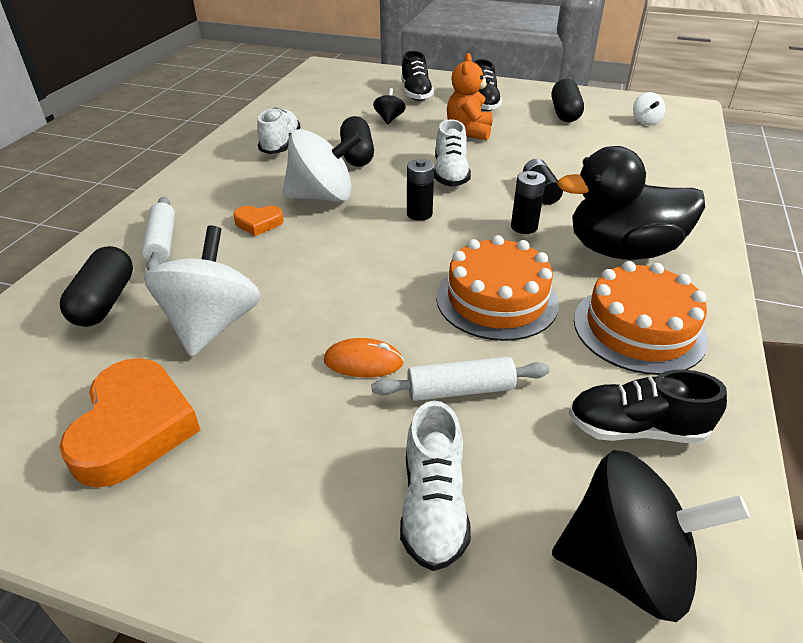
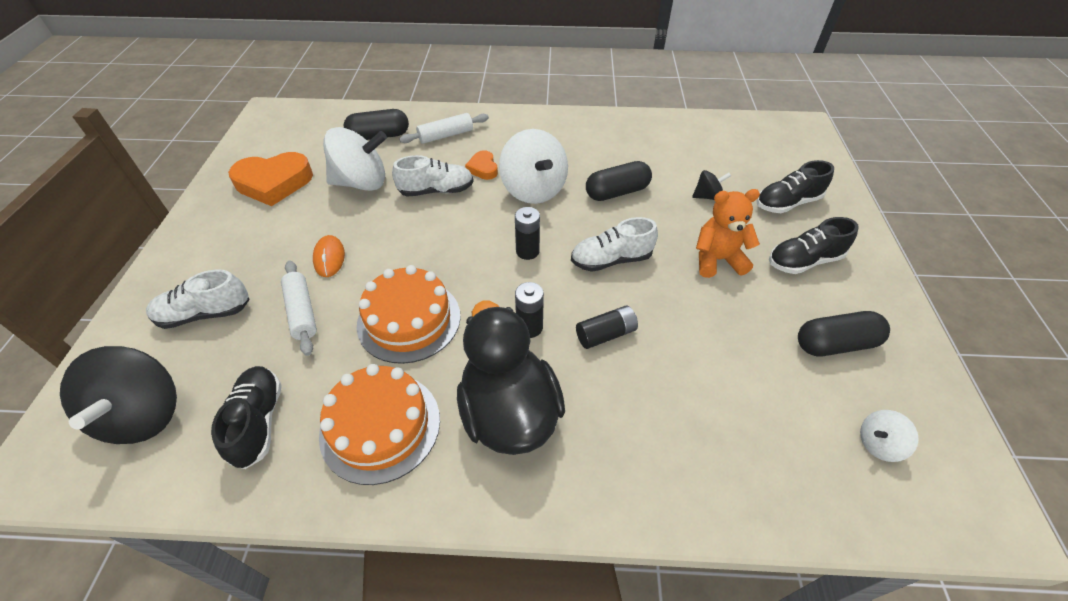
camera: 75 degrees right, 10 degrees up
(280, 144) = (612, 145): white shoe -> white shoe (436, 191)

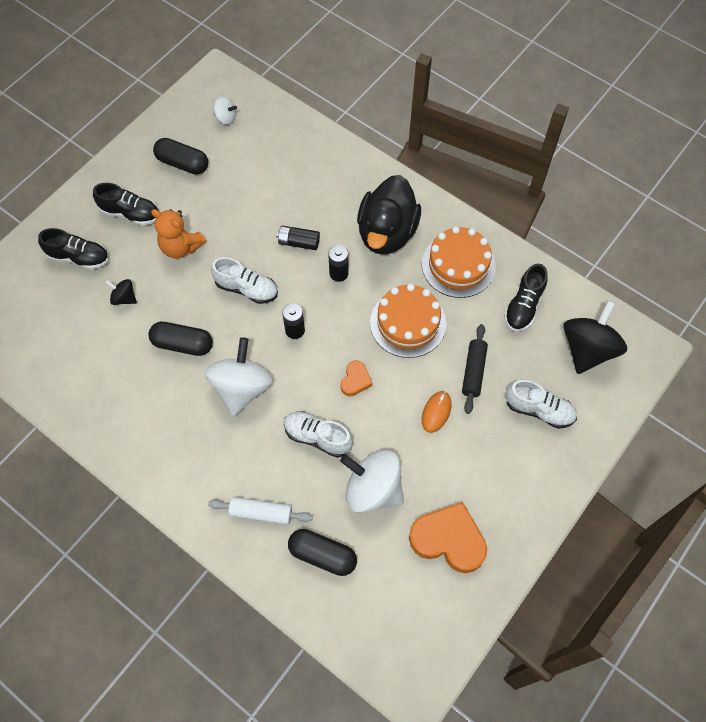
camera: 145 degrees left, 15 degrees up
(302, 312) = (473, 371): white rolling pin -> black rolling pin
(483, 168) = (261, 441): orange heart -> orange heart (355, 380)

